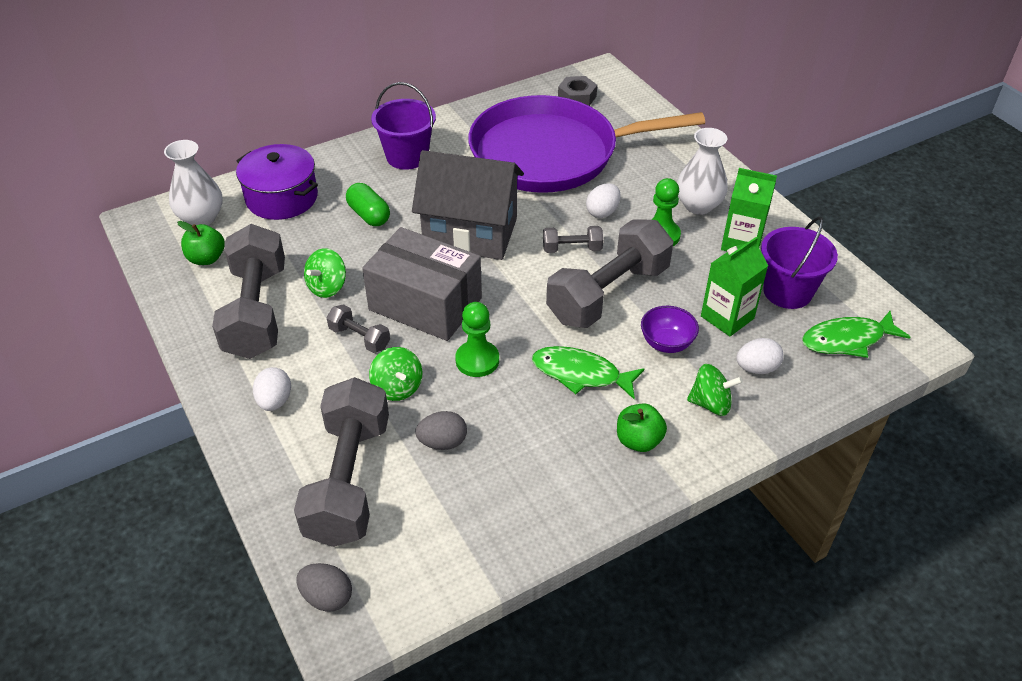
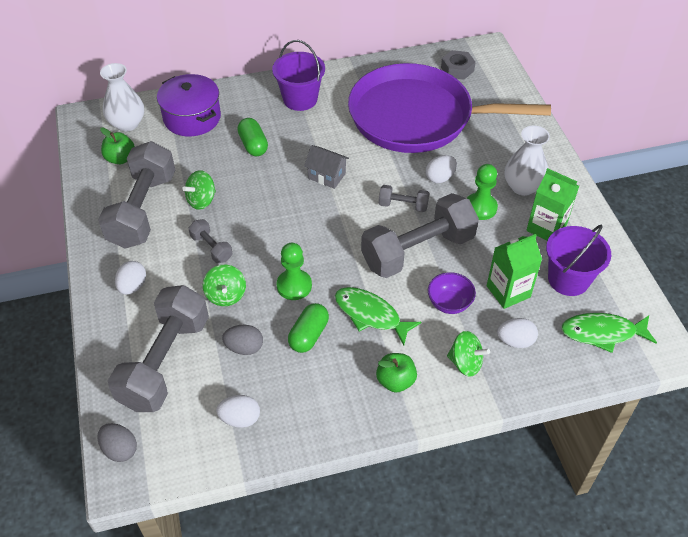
camera: 15 degrees right, 5 degrees up
(425, 304) = (270, 230): grey box -> none
(468, 525) = (240, 418): none -> white egg
(470, 233) = (326, 176): grey house -> grey house, size x0.46
(516, 411) = (309, 335): none -> green capsule

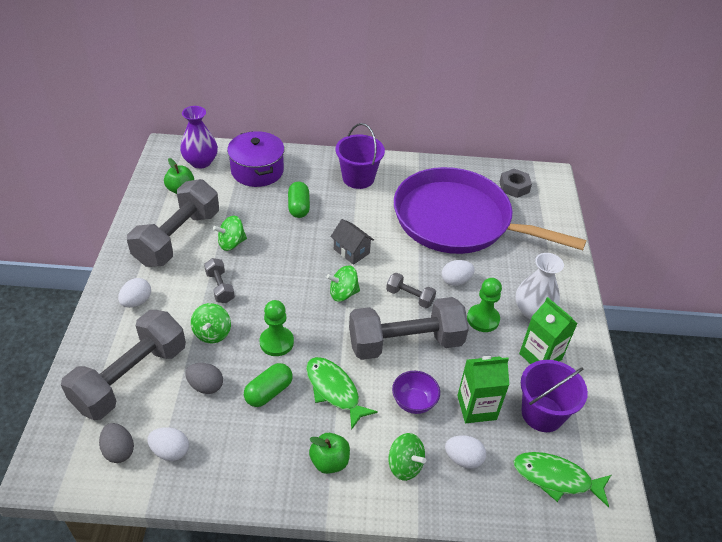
camera: 15 degrees right, 5 degrees down
(120, 449) = (53, 445): grey egg -> grey egg (119, 450)
(127, 123) = (201, 162): white vase -> purple vase
(337, 220) = (343, 293): none -> green spinning top

